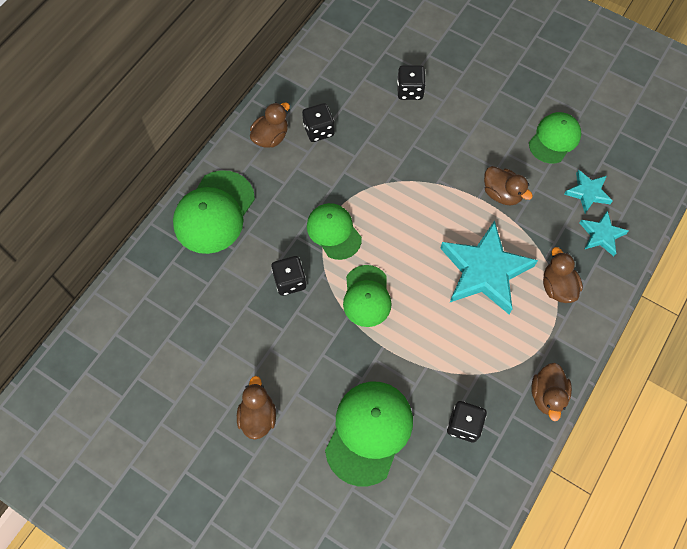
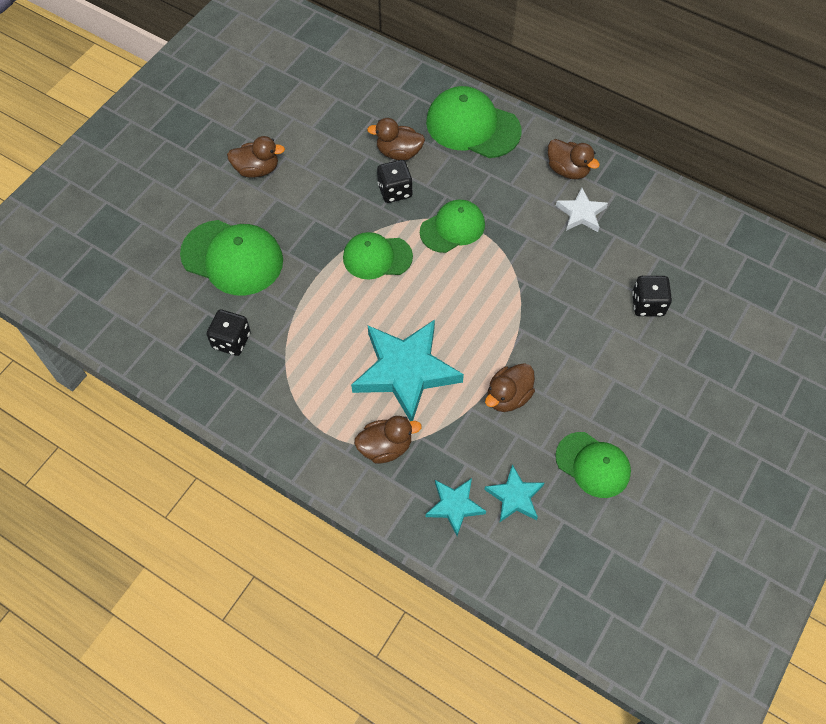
camera: 90 degrees right, 5 degrees down
(318, 130) = (581, 213): black dice -> white star
(547, 395) = (256, 423): brown duck -> brown duck (399, 152)

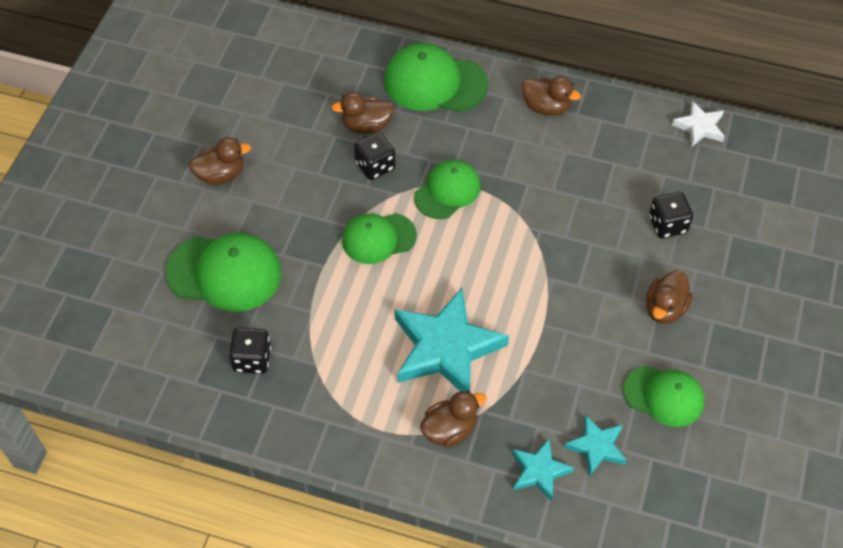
camera: 15 degrees left, 5 degrees down
(508, 397) = (558, 349): brown duck -> brown duck (665, 308)
(581, 213) = (573, 148): white star -> white star (699, 127)

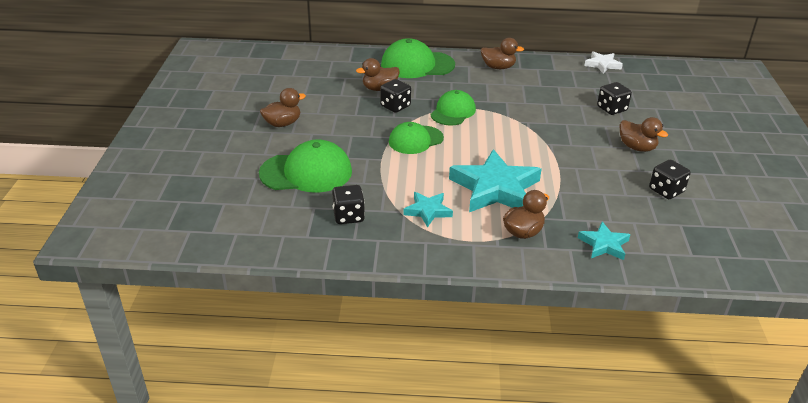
camera: 15 degrees left, 20 degrees down
(597, 447) = (637, 224): turquoise star -> turquoise star (428, 211)
(664, 396) = (666, 190): green cap -> black dice
(665, 308) = (637, 147): brown duck -> brown duck turned 60 degrees counterclockwise

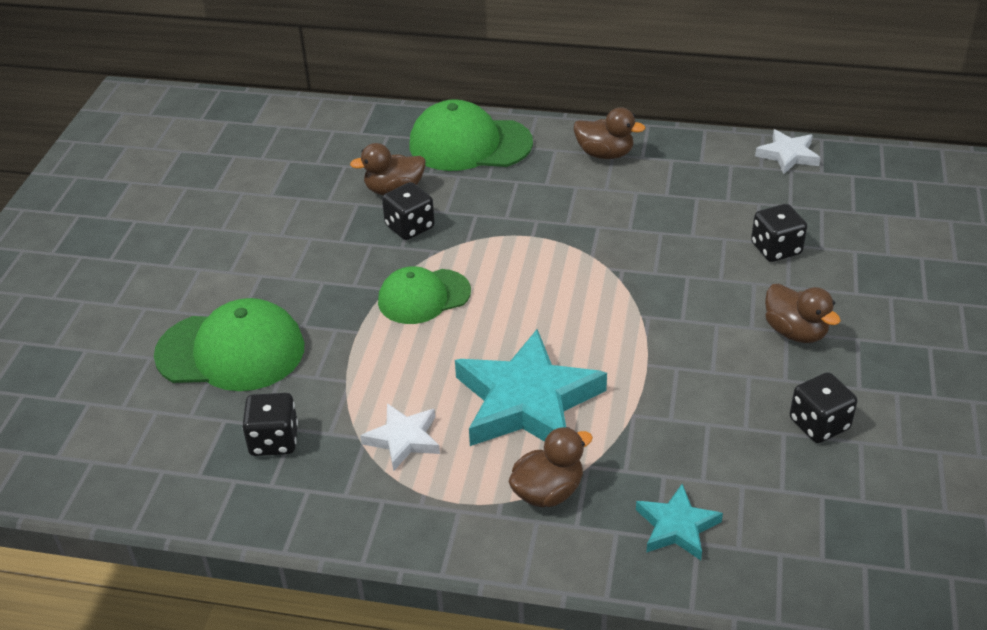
camera: 10 degrees right, 5 degrees up
(282, 123) = (220, 253): brown duck -> none
(428, 211) = (403, 439): turquoise star -> white star
(453, 112) = (502, 242): green cap -> none

